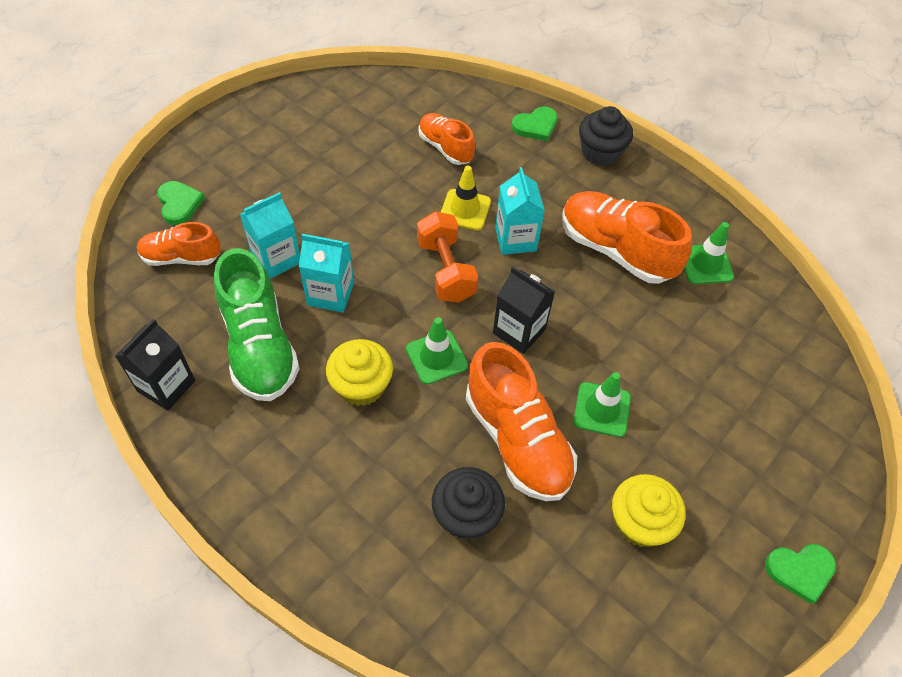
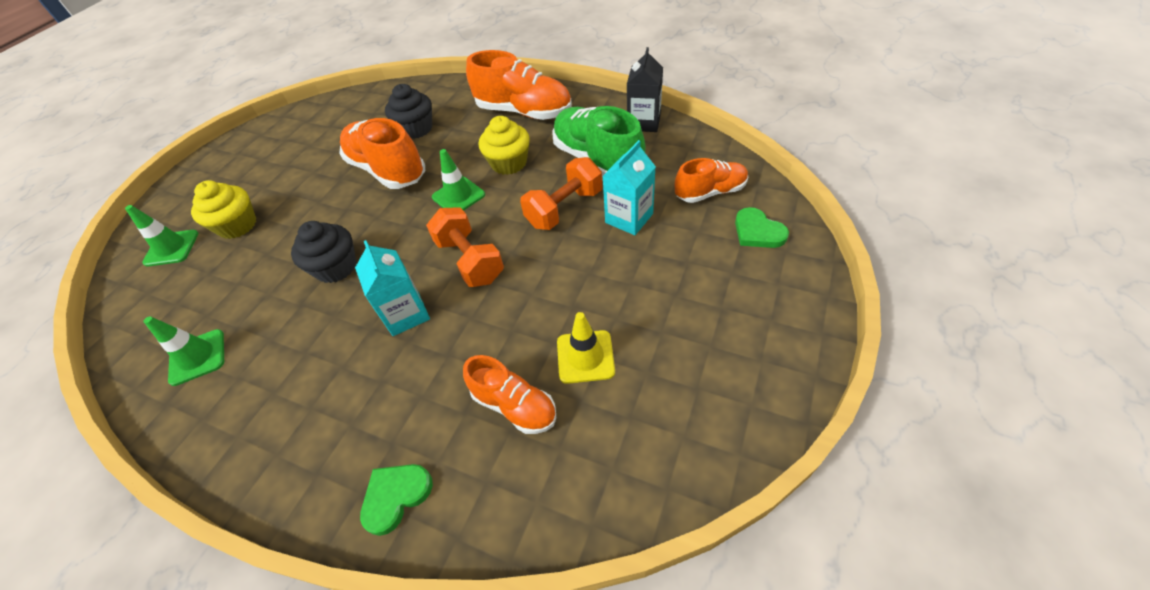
camera: 170 degrees right, 5 degrees down
(330, 294) = (564, 208): turquoise carton -> orange dumbbell
(465, 210) = (467, 328): yellow traffic cone -> yellow traffic cone (585, 356)
(519, 331) = (393, 234): black carton -> none
(600, 152) = (299, 480): black cupcake -> black cupcake (336, 267)
(602, 409) = (324, 205): green traffic cone -> green traffic cone (171, 248)
(616, 250) = (296, 339): orange shoe -> orange shoe (524, 112)
(639, 522) = (304, 157): yellow cupcake -> yellow cupcake (237, 225)
(800, 571) = (204, 167): green heart -> none

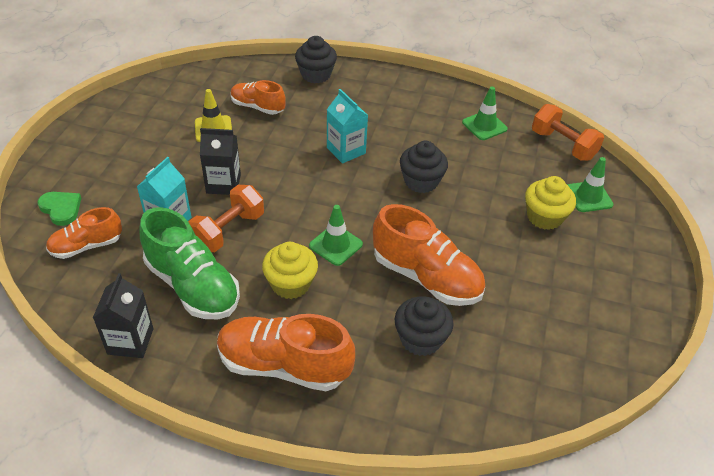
camera: 165 degrees right, 5 degrees down
(396, 496) = (316, 74): green heart -> black cupcake
(470, 260) = (307, 186): orange dumbbell -> orange dumbbell (563, 145)
(570, 264) = (223, 184): none -> black carton

